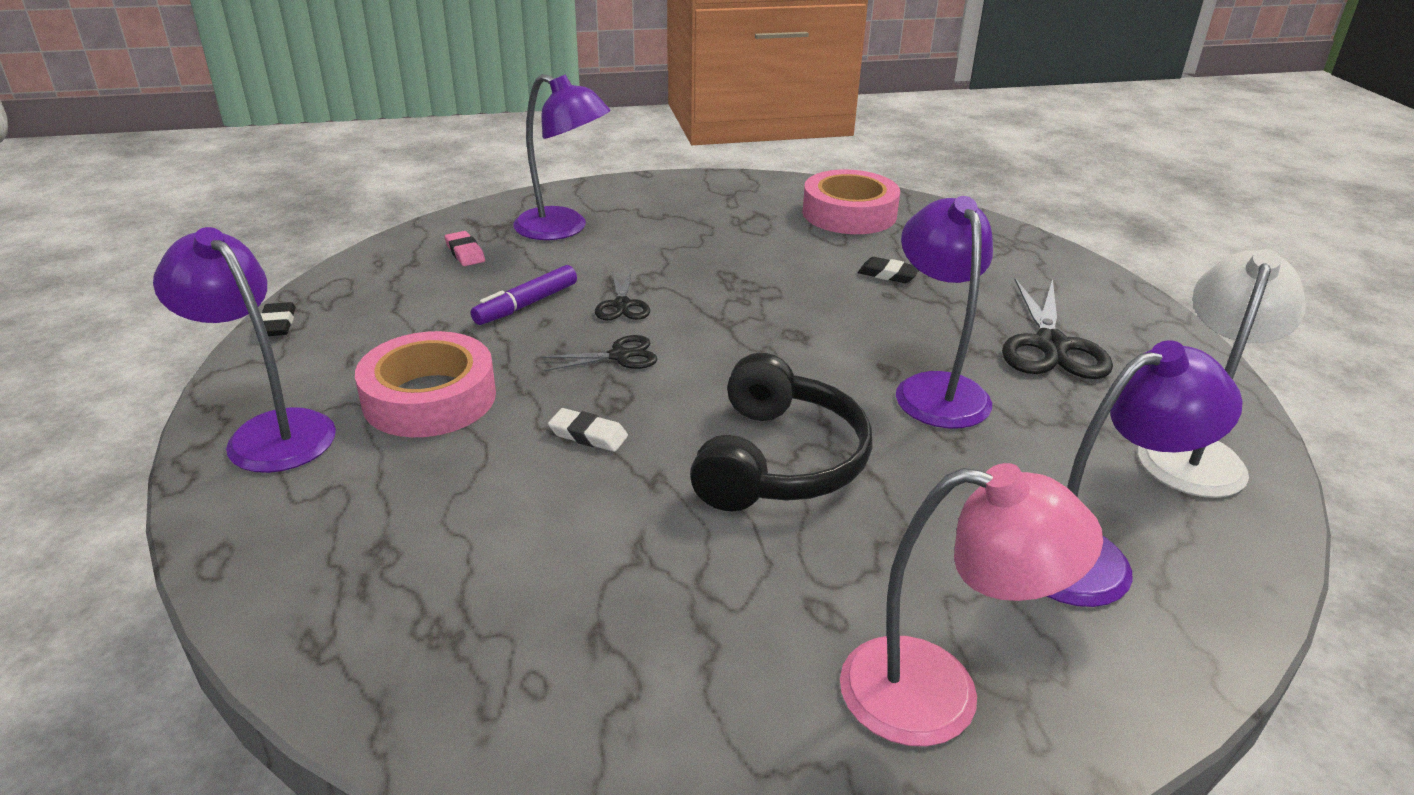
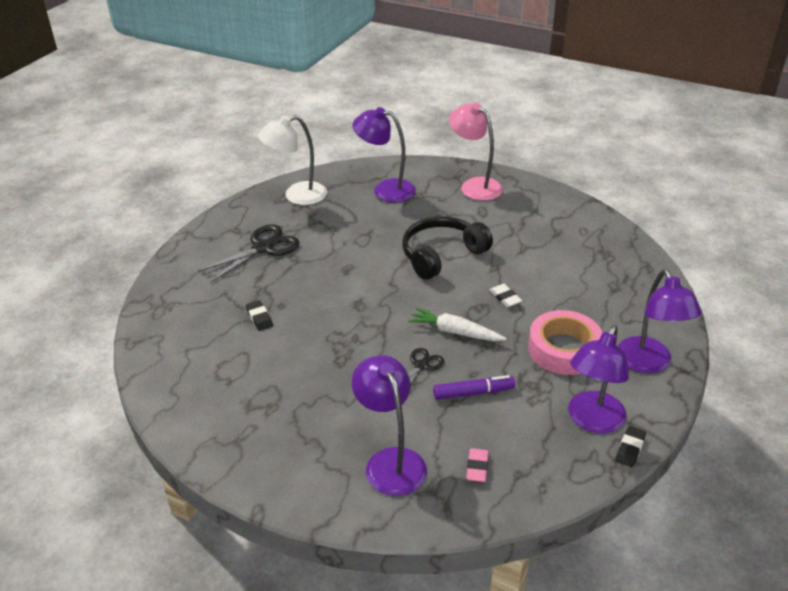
camera: 140 degrees left, 5 degrees up
(619, 356) = (455, 332): black scissors -> white carrot
(849, 214) = (197, 376): pink tape -> none
(935, 389) = (342, 253): purple lamp -> purple lamp (592, 421)

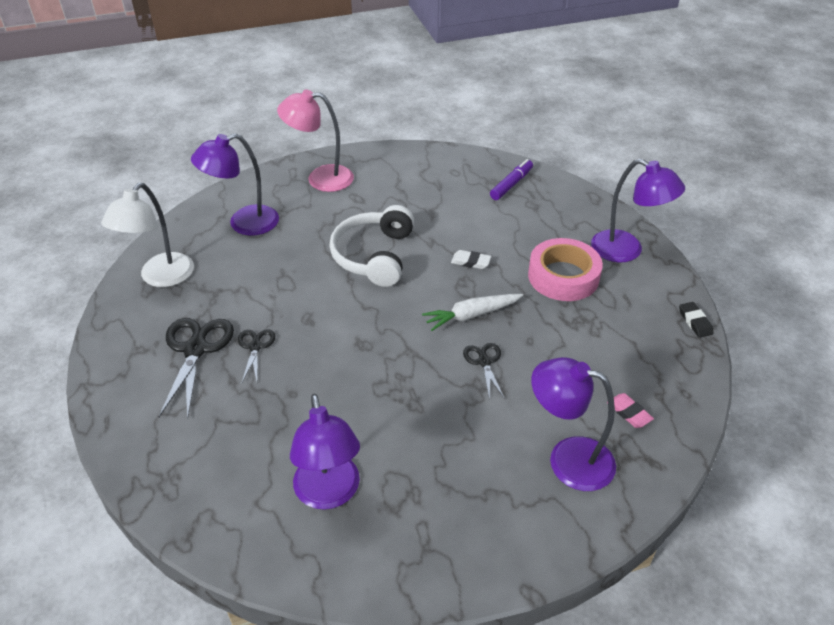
camera: 45 degrees left, 5 degrees up
(259, 318) = (287, 419): black eraser -> none
(296, 266) = (255, 347): none -> black scissors
(441, 255) = (374, 256): black headphones -> white headphones
(473, 392) = (549, 355): purple marker -> purple marker (511, 184)
(592, 421) = (649, 319): purple lamp -> purple lamp (329, 494)

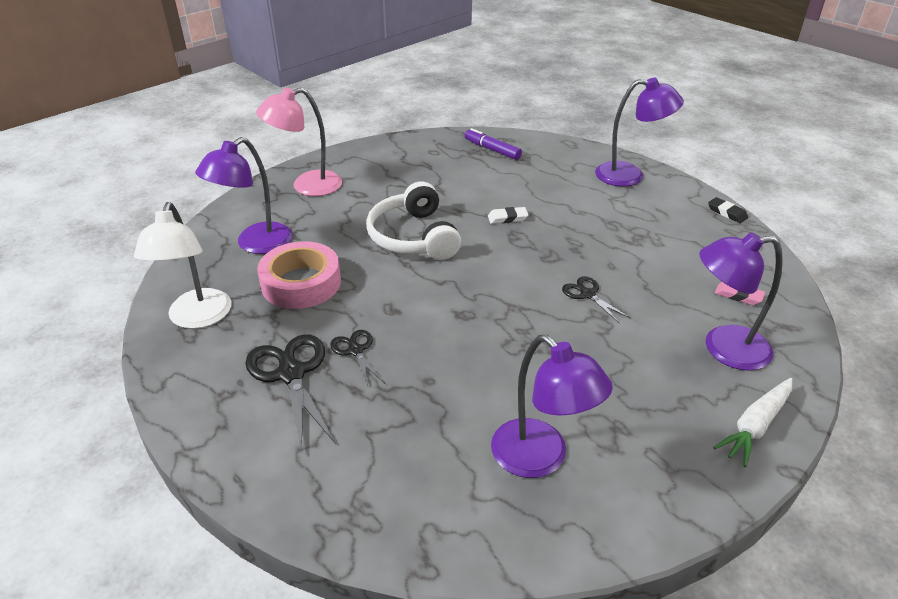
camera: 25 degrees left, 5 degrees down
(471, 315) = (544, 260): white carrot -> white carrot (755, 426)
(511, 184) = (492, 150): purple marker -> purple marker turned 60 degrees counterclockwise
(563, 276) = (596, 208): pink tape -> pink tape (301, 283)

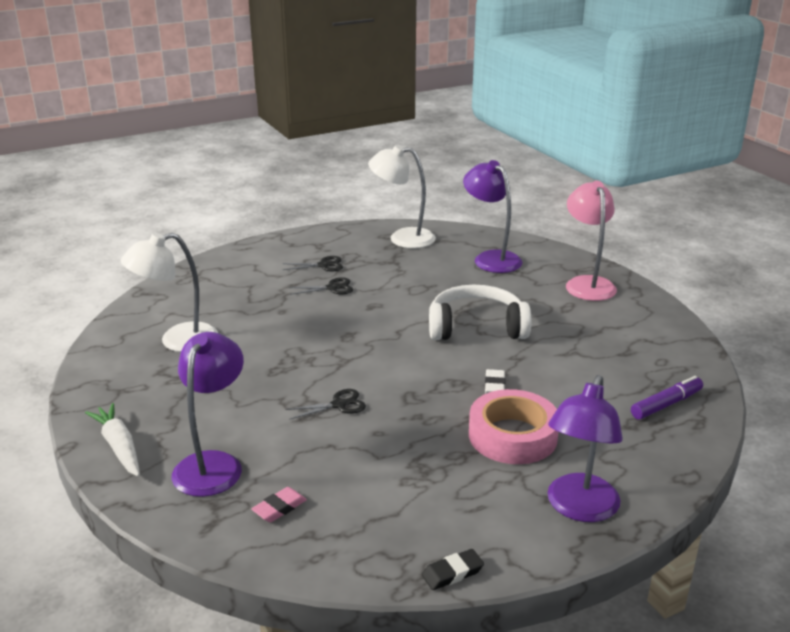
camera: 105 degrees right, 10 degrees down
(291, 374) = (323, 265): black scissors -> black scissors, size x0.55
(301, 283) = (427, 273): pink tape -> pink tape (512, 436)
(540, 458) = (177, 341): purple lamp -> white lamp

